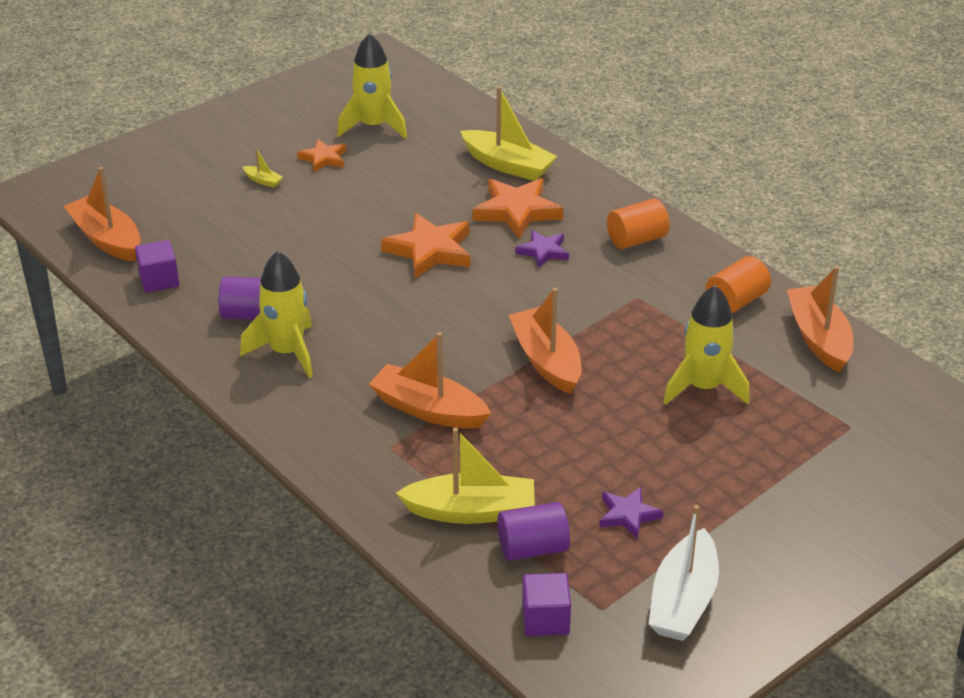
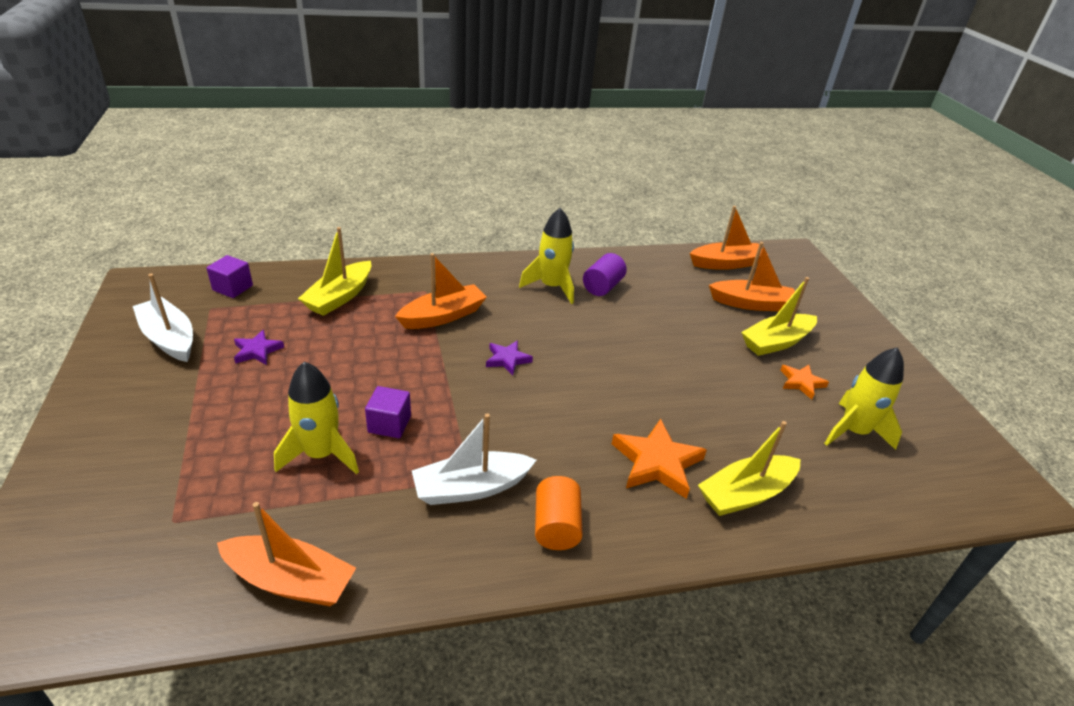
camera: 115 degrees right, 0 degrees up
(159, 280) = (666, 268): purple cube -> purple cube (389, 424)
(263, 181) = (776, 342): yellow boat -> yellow boat, size x2.34
(430, 250) = (626, 387): orange star -> none
(533, 548) = (284, 305): purple cylinder -> none
(543, 251) = (581, 450): purple star -> purple star (507, 359)
(546, 361) = (439, 386): orange boat -> orange boat (751, 304)
(646, 292) = (471, 488): none -> white boat
(736, 301) = (402, 547): orange cylinder -> none

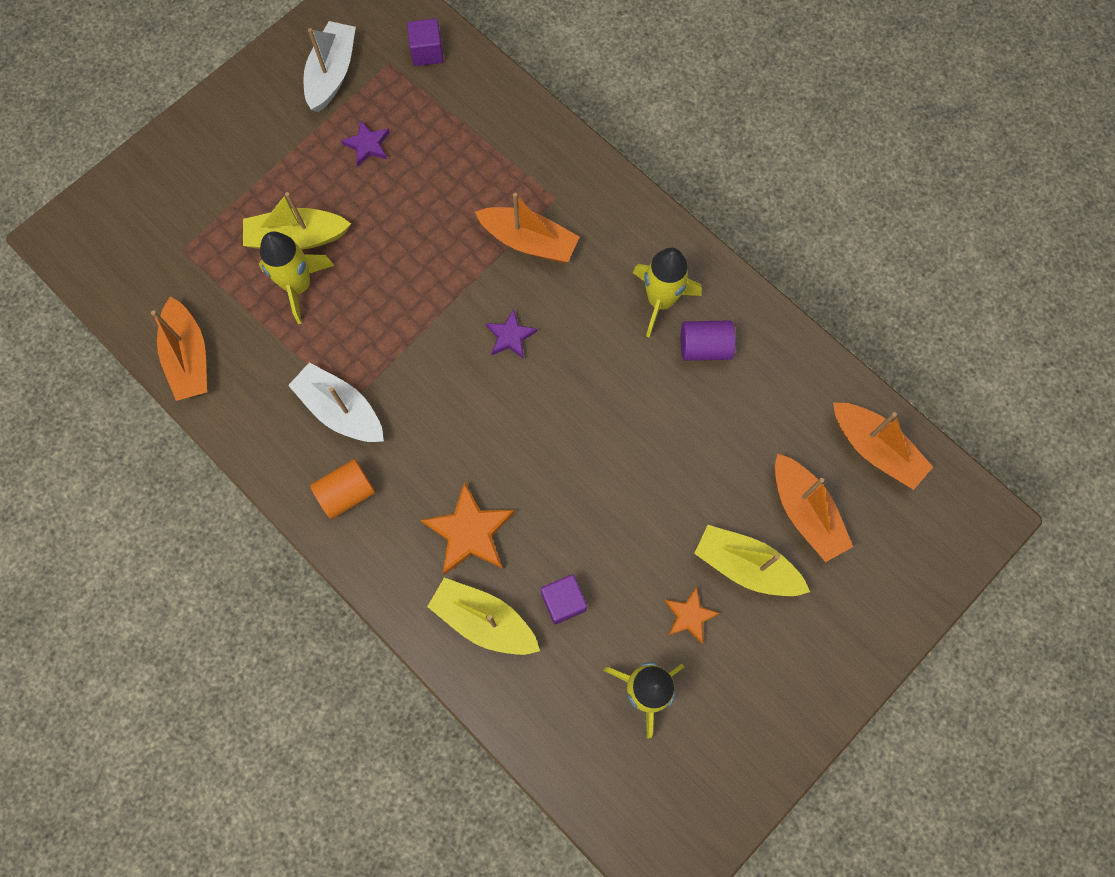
camera: 60 degrees right, 35 degrees up
(340, 297) = (485, 140): yellow boat -> yellow boat (297, 237)
(389, 424) = (362, 306): purple cube -> purple cube (563, 601)

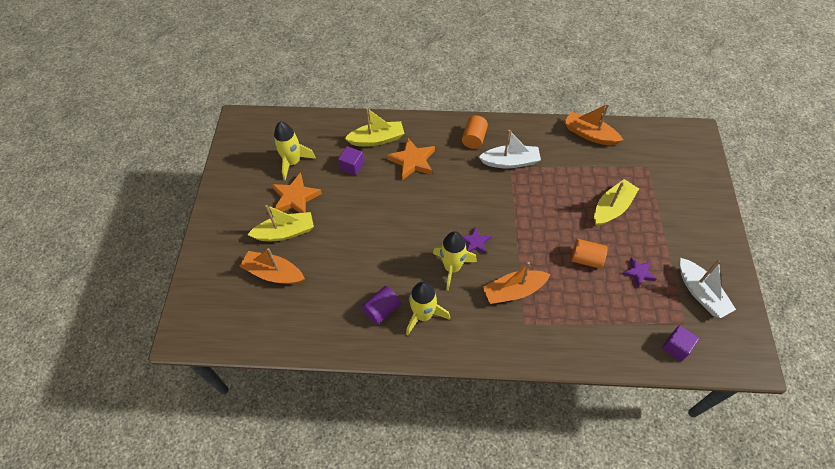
camera: 140 degrees right, 15 degrees down
(298, 286) = (585, 191): yellow rocket -> yellow rocket (452, 267)
(404, 207) = (586, 259): none -> orange cylinder
(689, 616) = (295, 198): orange star -> orange star, size x1.72
(875, 449) = (258, 328): orange boat -> none

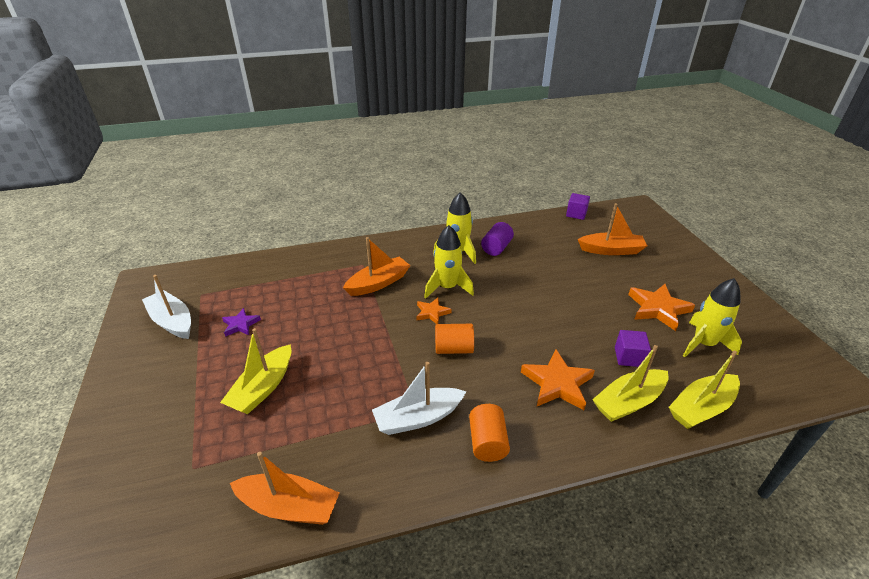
camera: 160 degrees right, 20 degrees down
(285, 232) = (634, 279): yellow boat -> yellow boat (701, 408)
(475, 242) = (432, 313): purple star -> orange star
(586, 259) = (301, 324): orange cylinder -> orange cylinder (453, 349)
(676, 347) = (216, 277): purple cube -> purple cube (576, 214)

